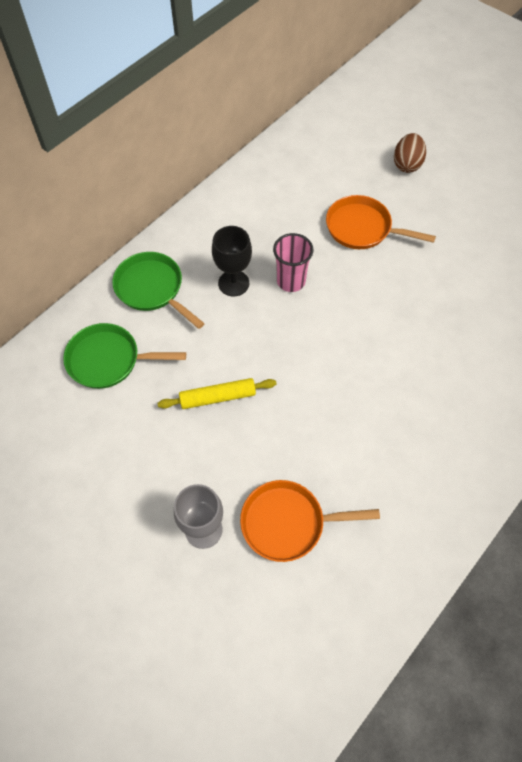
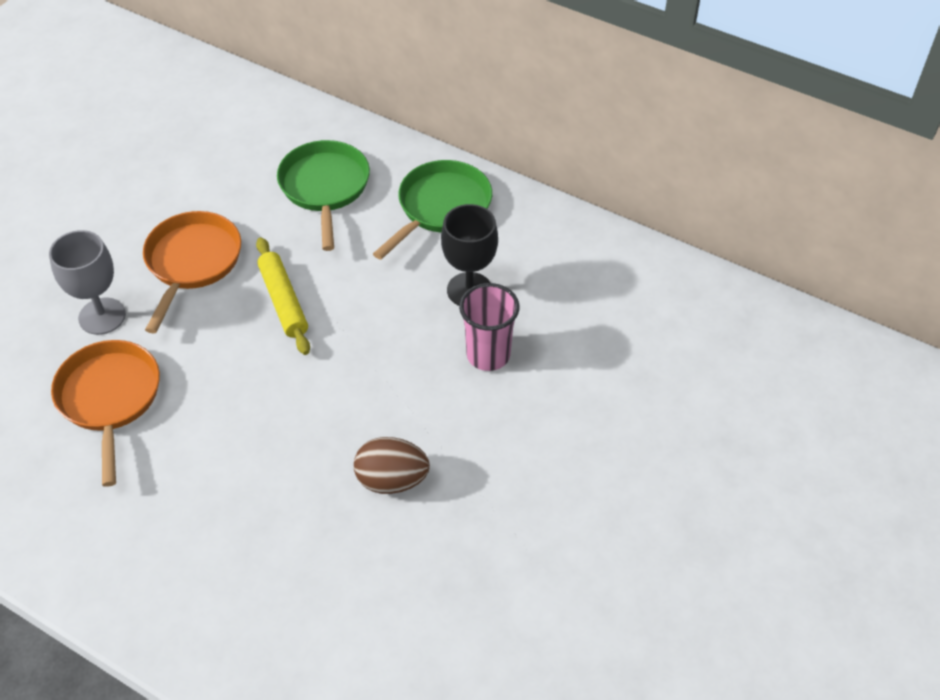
camera: 80 degrees right, 10 degrees down
(362, 228) = (616, 436): orange pan -> orange pan (192, 263)
(407, 164) = (784, 490): brown egg -> brown egg (392, 480)

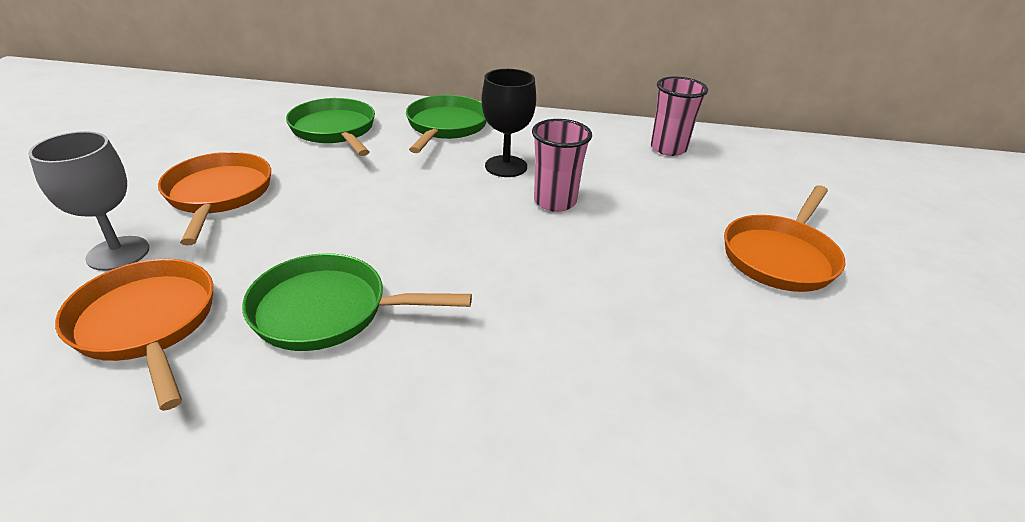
camera: 25 degrees left, 15 degrees down
(237, 426) = (329, 311): none -> green pan
(283, 301) = (332, 204): yellow rolling pin -> none
(392, 480) = (534, 313): brown egg -> none
(659, 489) = (780, 256): none -> orange pan
(666, 306) = (668, 148): none -> pink cup

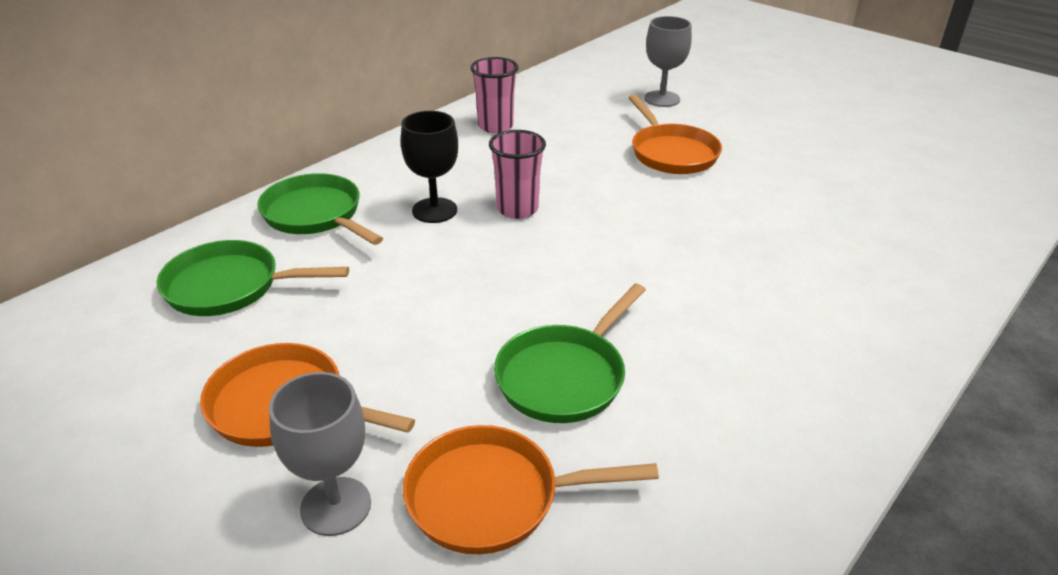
camera: 55 degrees left, 0 degrees up
(877, 216) = (662, 99): none -> grey goblet

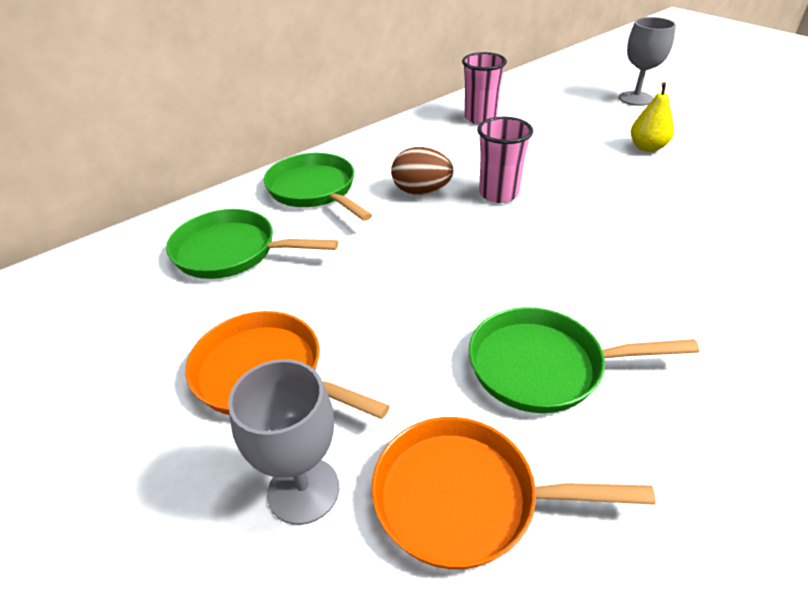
camera: 10 degrees right, 5 degrees up
(434, 210) = (421, 191): black goblet -> brown egg
(565, 376) = (544, 366): green pan -> green pan turned 45 degrees clockwise
(671, 153) = (647, 148): orange pan -> yellow pear

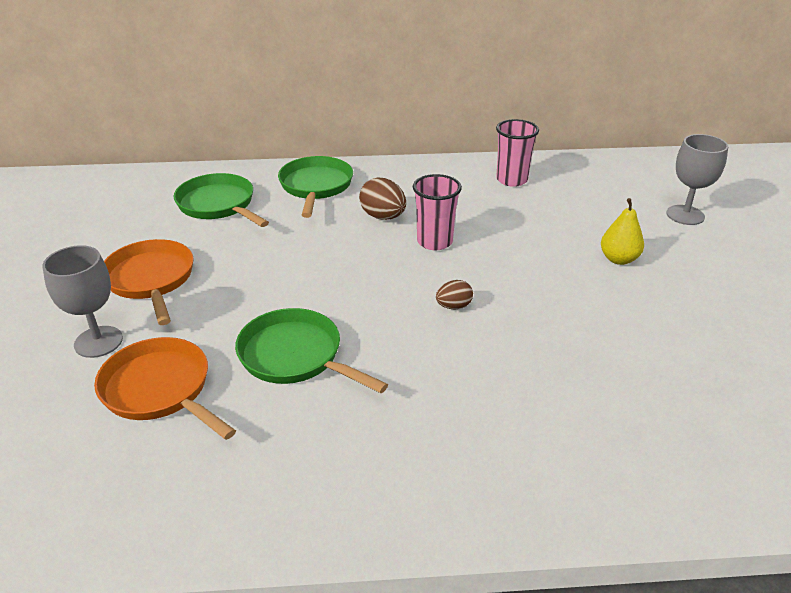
camera: 35 degrees right, 5 degrees down
(598, 242) = (453, 306): none -> brown egg

